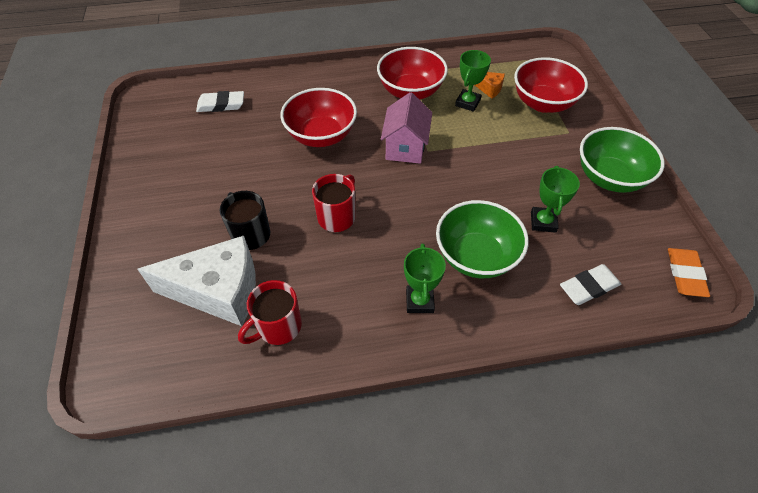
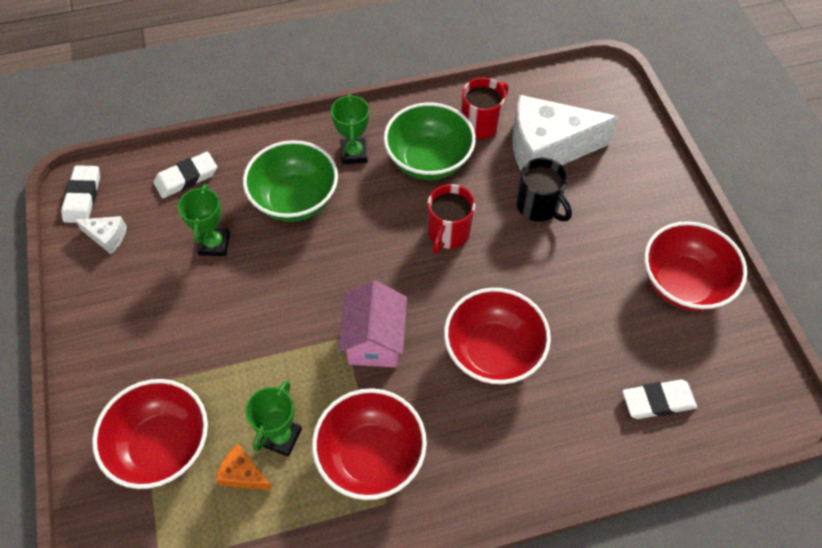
camera: 175 degrees right, 5 degrees up
(161, 167) = (683, 284): none -> red bowl
(609, 177) = (113, 311): green bowl -> green bowl (428, 161)
(642, 234) = (107, 237): none -> white cheese
(685, 274) = (83, 197): orange eraser -> white eraser

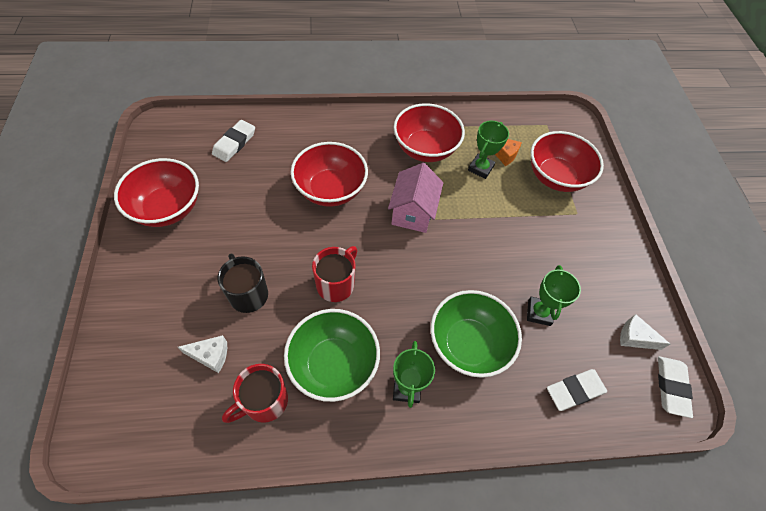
camera: 175 degrees left, 0 degrees up
(547, 148) = (210, 355): white cheese -> white cheese, size x0.43
(658, 401) = (234, 143): white eraser -> white eraser turned 60 degrees counterclockwise

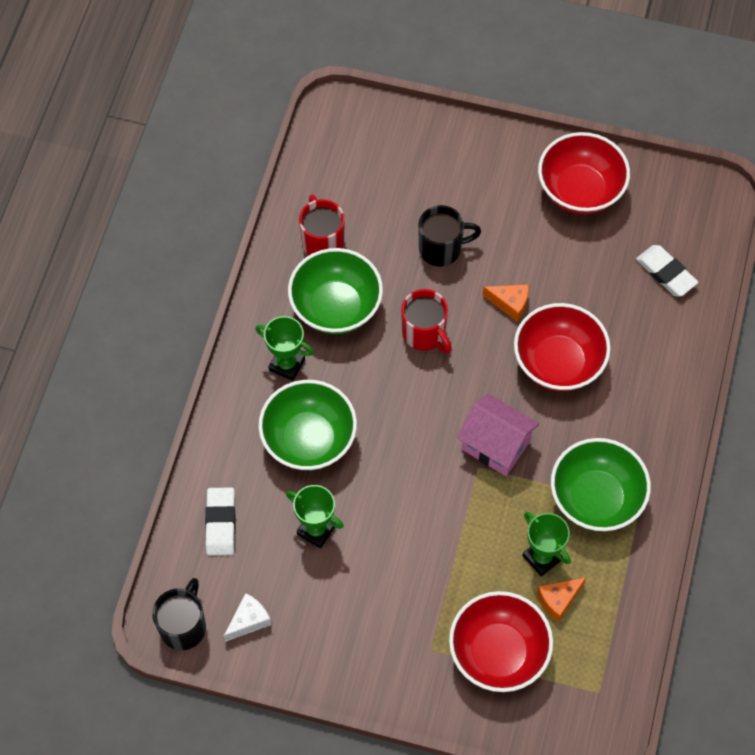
camera: 115 degrees right, 5 degrees up
(210, 355) = (385, 205): white cheese -> none
(289, 231) = (510, 303): none -> orange cheese
(425, 149) = (596, 498): red bowl -> green bowl
(671, 387) = (183, 626): white eraser -> black mug

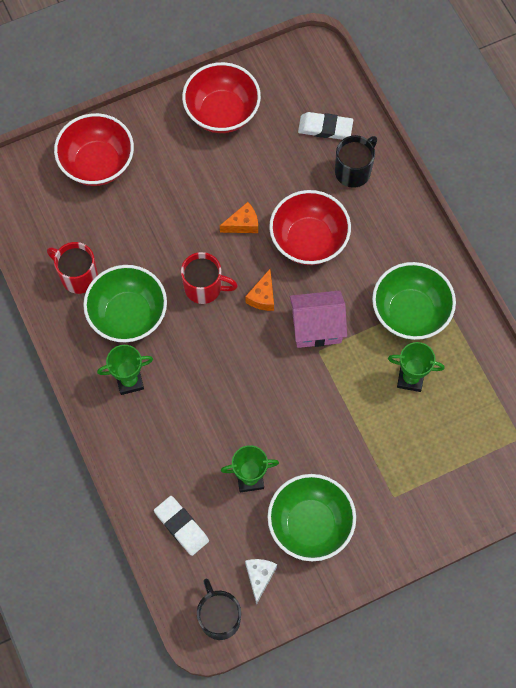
camera: 40 degrees left, 5 degrees up
(309, 440) = (190, 421): green bowl -> green bowl (310, 524)
(441, 249) = (164, 220): black mug -> black mug (353, 171)
(498, 653) = (437, 464): red bowl -> red bowl (97, 163)
(558, 600) = (444, 398): orange cheese -> orange cheese (262, 297)

